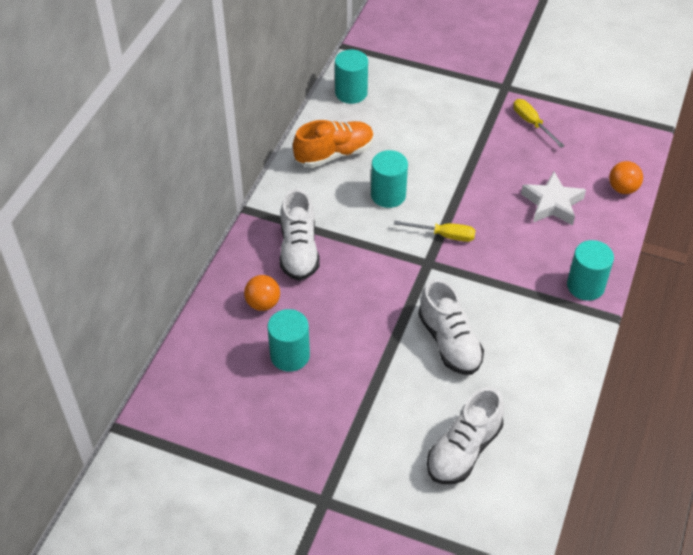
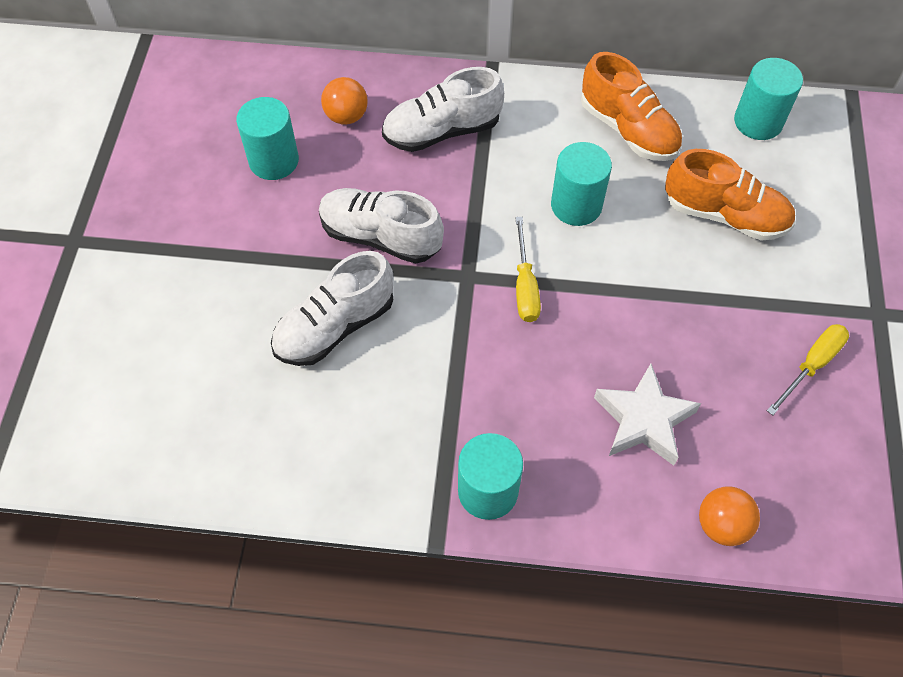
camera: 75 degrees right, 10 degrees up
(418, 128) = (724, 215): none -> orange shoe
(464, 450) = (163, 374): white shoe -> white shoe (380, 237)

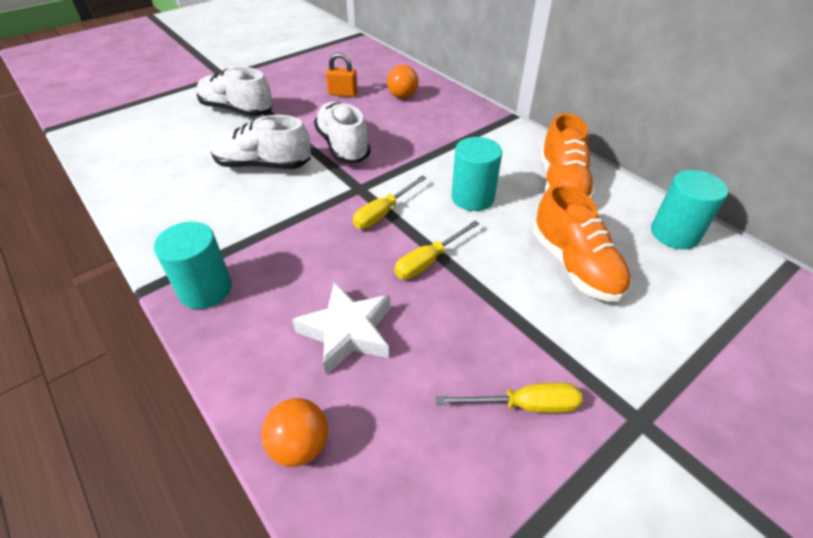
camera: 45 degrees right, 15 degrees down
(274, 161) = (343, 94): turquoise cylinder -> orange padlock
(442, 131) = (442, 126): white shoe -> white shoe (237, 110)
(621, 303) = (428, 261): none -> yellow screwdriver

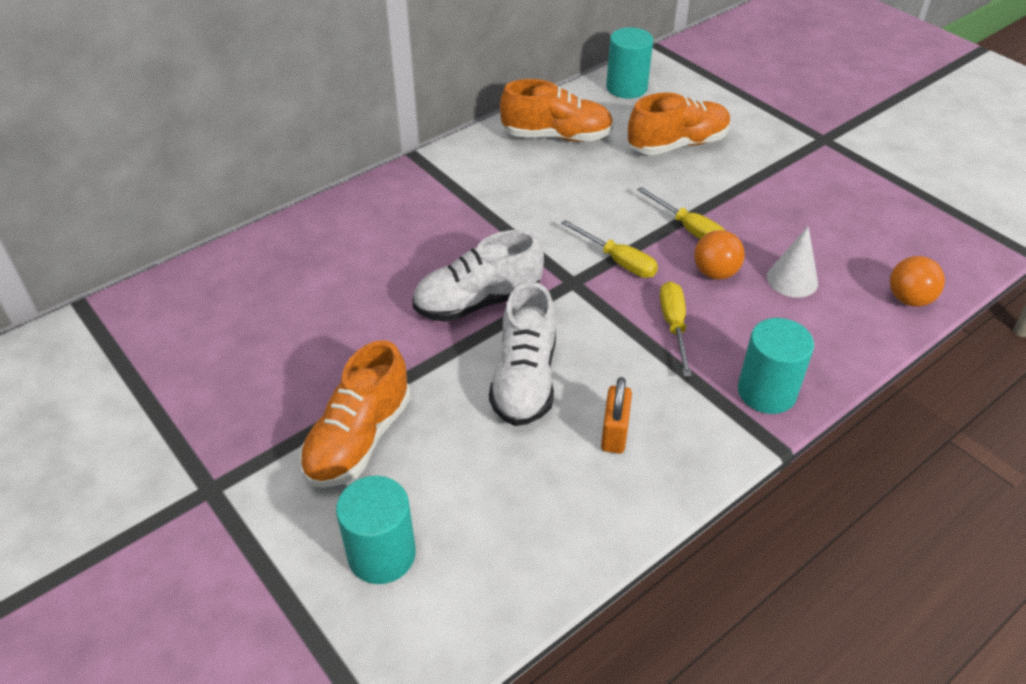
camera: 90 degrees left, 0 degrees up
(237, 110) = (359, 439): white shoe -> orange shoe
(343, 94) = (323, 311): orange padlock -> orange padlock (614, 433)
(347, 332) = (792, 280): white star -> white cone
(402, 96) = (344, 247): orange ball -> orange ball (715, 273)
(472, 197) = (584, 196): turquoise cylinder -> turquoise cylinder (382, 554)
(524, 405) = (831, 186): yellow screwdriver -> yellow screwdriver (674, 326)

